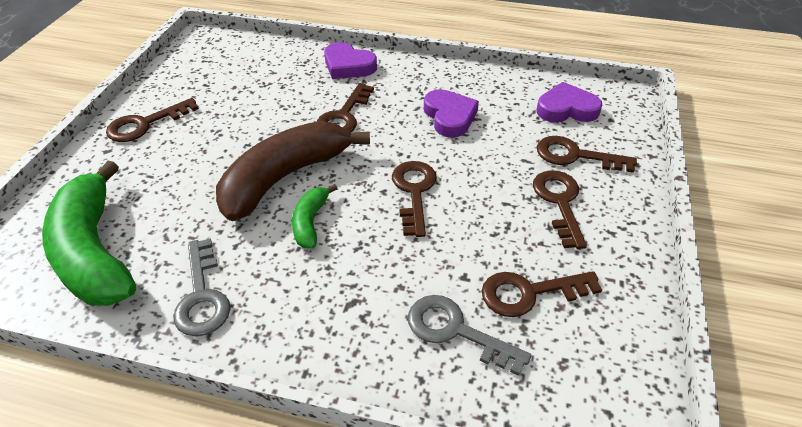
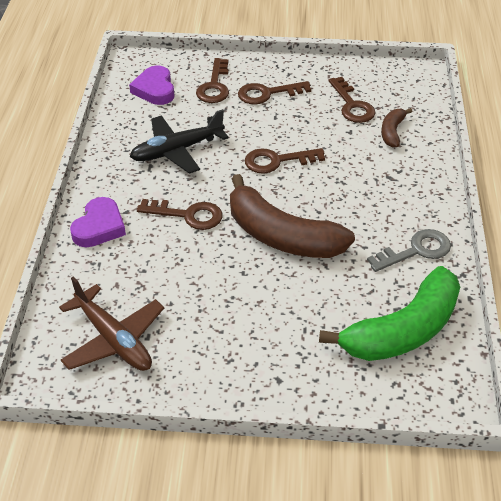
camera: 100 degrees left, 0 degrees up
(145, 124) = (229, 363): brown key -> none
(213, 68) = (113, 339): none -> brown plane
(310, 222) = (327, 210): green banana -> none
(449, 117) = (177, 150): purple heart -> black plane
(455, 331) = (392, 132): grey key -> brown banana

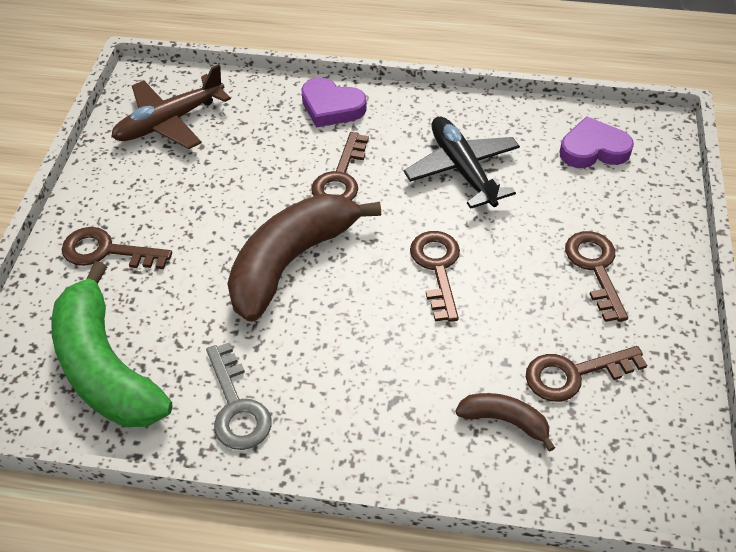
camera: 95 degrees right, 5 degrees up
(214, 86) = (608, 210): brown key -> brown key (106, 251)

